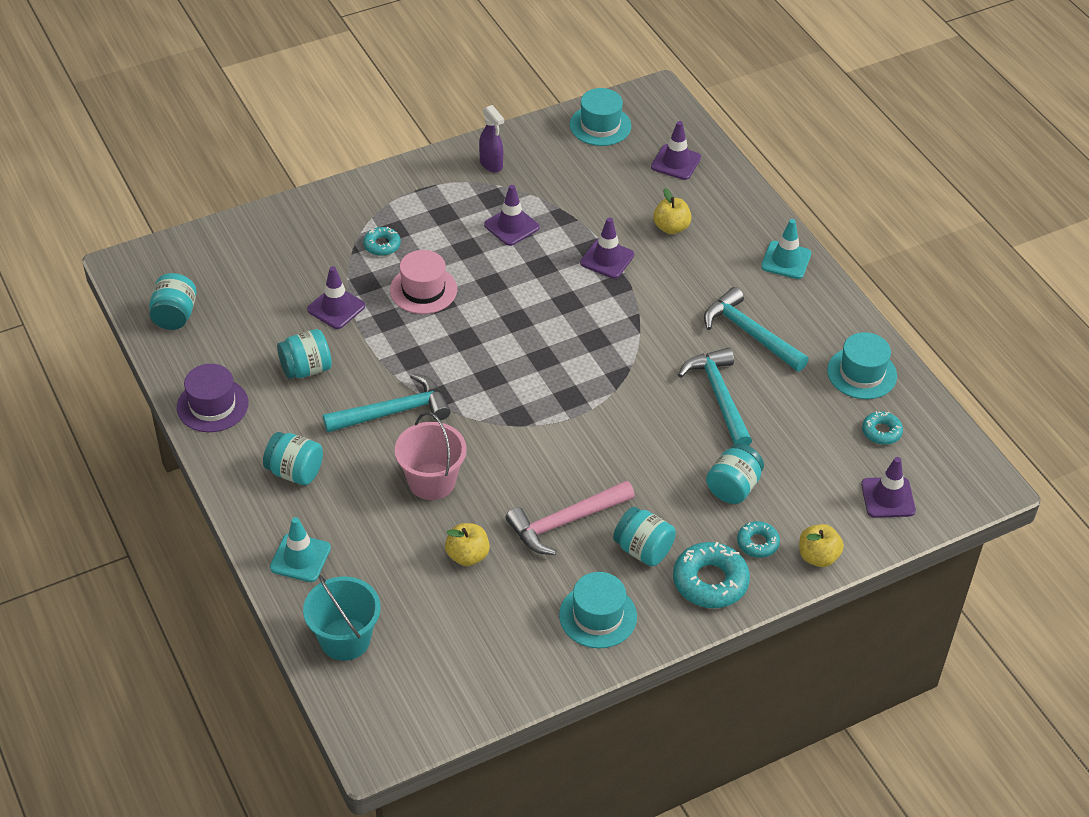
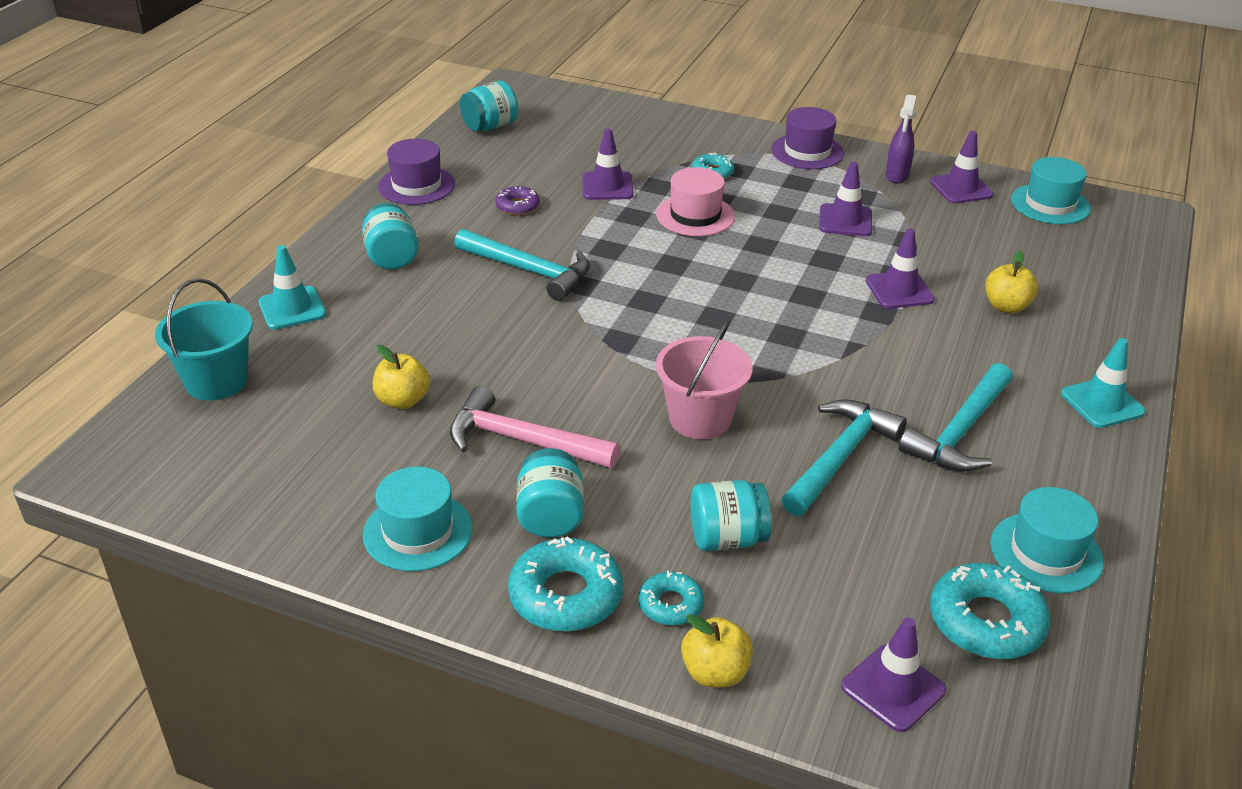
camera: 50 degrees right, 10 degrees down
(306, 369) = (517, 206): turquoise jar -> purple donut
(413, 182) = (807, 151): none -> purple hat
(432, 481) = (472, 332): pink bucket -> pink bucket (700, 418)
(676, 162) = (1091, 266): purple traffic cone -> purple traffic cone (961, 188)
(749, 333) = (960, 432): turquoise hammer -> turquoise hammer turned 150 degrees counterclockwise
(881, 432) = (986, 621): turquoise donut -> turquoise donut, size x1.76

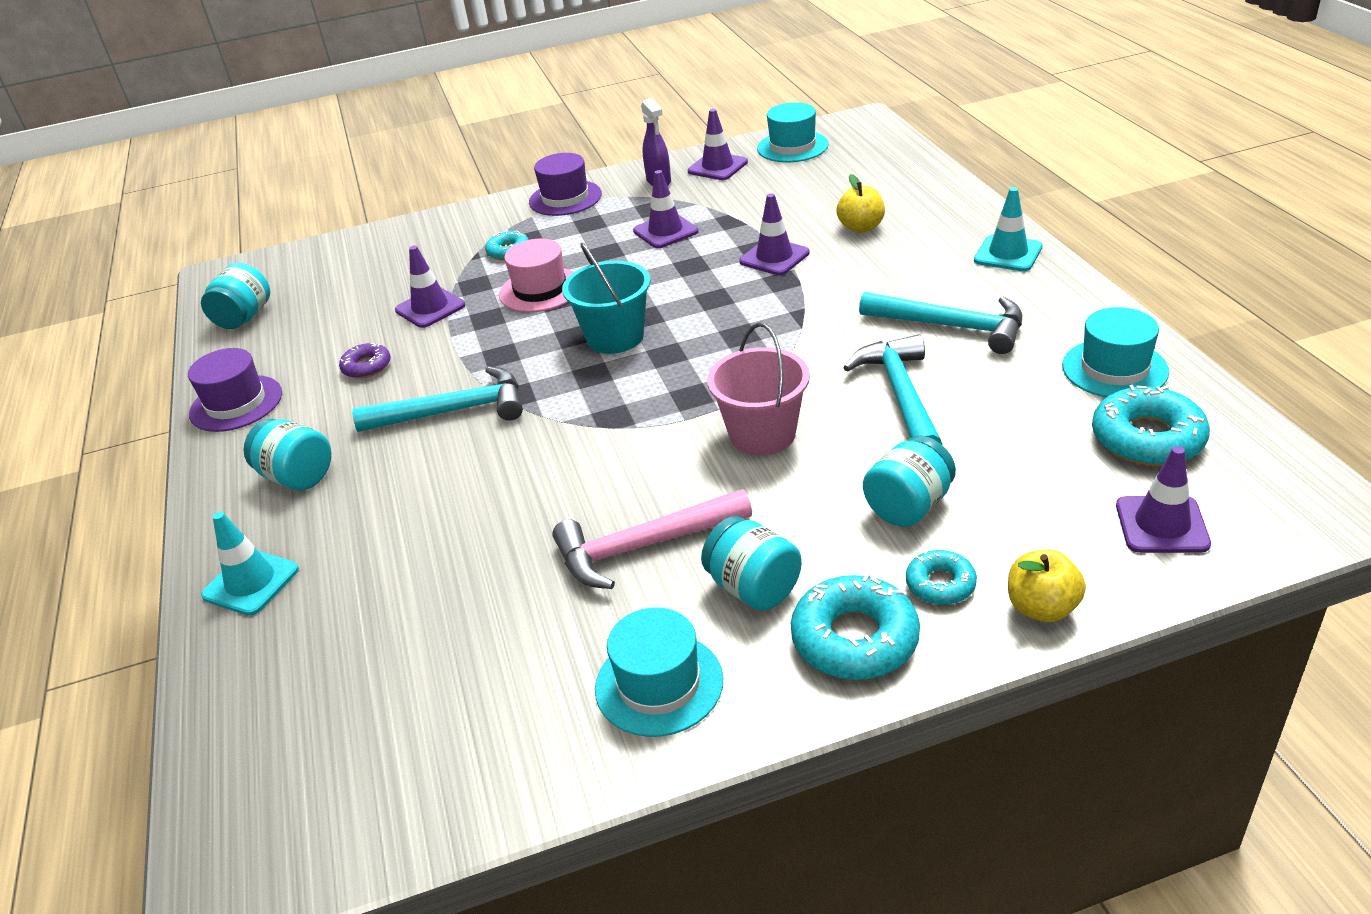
camera: 35 degrees left, 0 degrees up
(216, 381) = (257, 700): turquoise bucket -> turquoise bucket (615, 337)
(403, 400) = (485, 587): yellow apple -> none
(960, 432) = (952, 326): turquoise hammer -> turquoise hammer turned 60 degrees counterclockwise

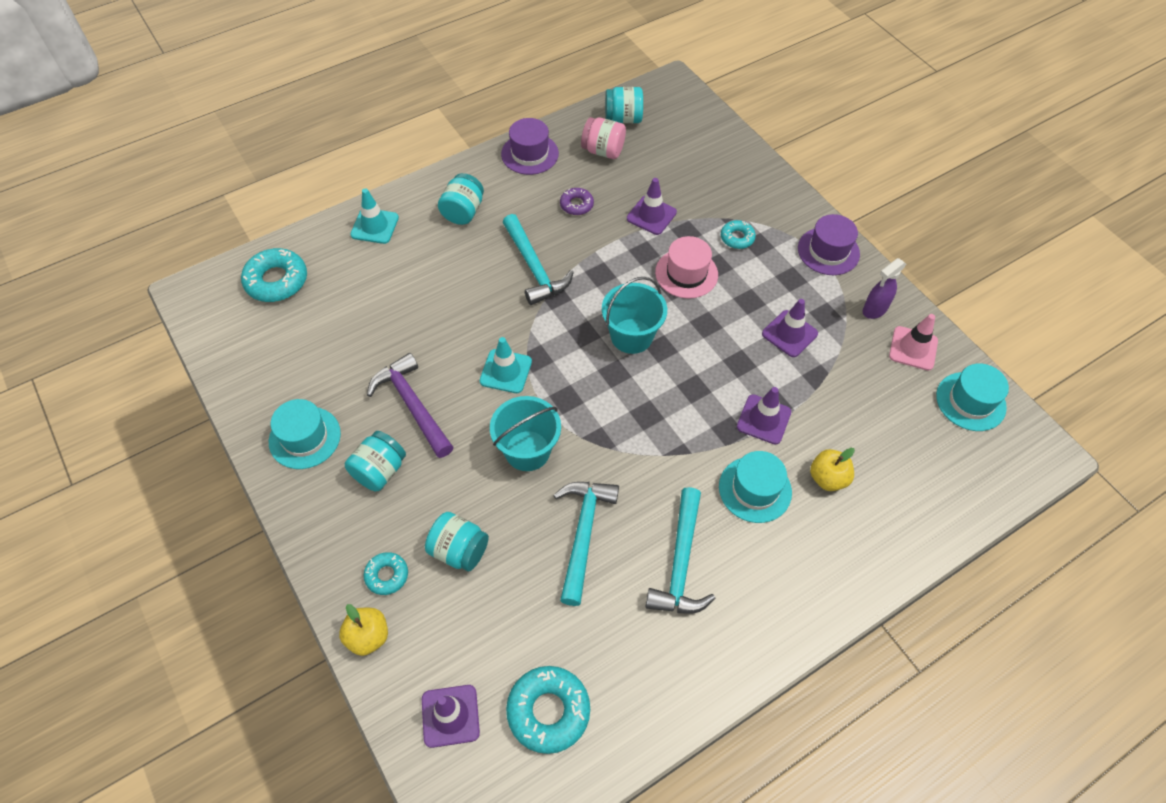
camera: 70 degrees right, 20 degrees up
(287, 338) = (603, 151): none -> pink jar
(643, 547) = (412, 405): pink hammer -> purple hammer
(717, 167) = (913, 348): purple traffic cone -> pink traffic cone
(762, 434) = (527, 450): pink bucket -> turquoise bucket
(854, 639) = (340, 531): turquoise donut -> turquoise donut (276, 281)
(900, 395) = (583, 534): turquoise hammer -> turquoise hammer turned 60 degrees counterclockwise
(1008, 254) = (806, 602): turquoise traffic cone -> turquoise traffic cone (505, 371)
(1114, 368) = (637, 690): turquoise hat -> turquoise hat (755, 489)

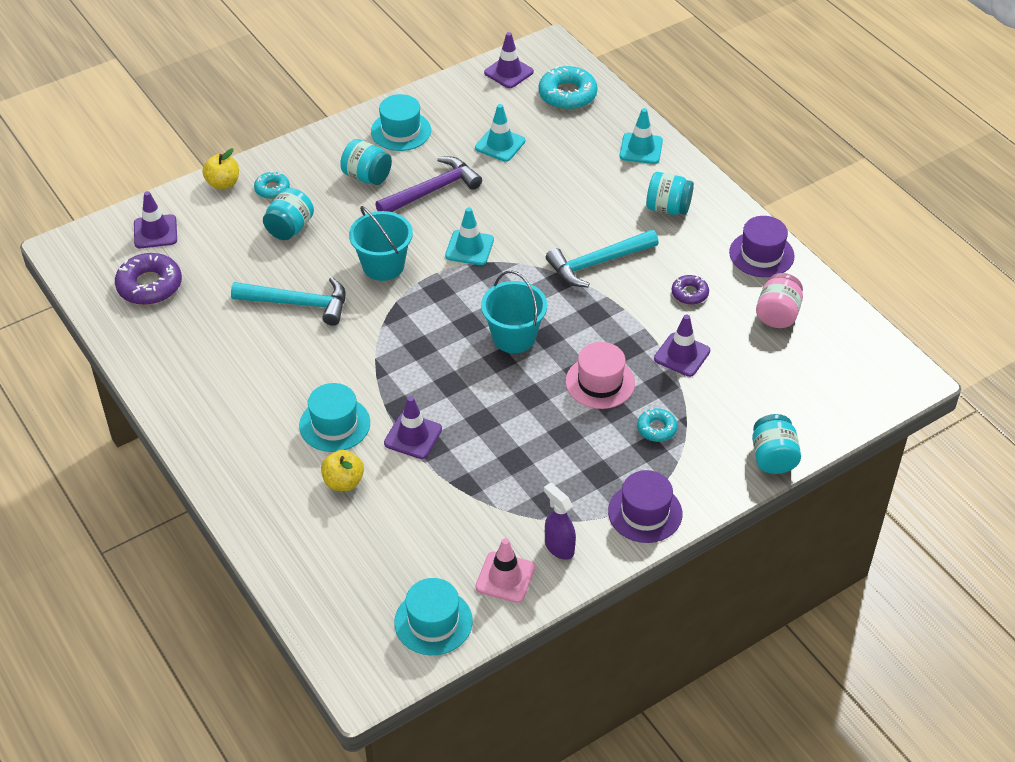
camera: 90 degrees right, 10 degrees down
(346, 342) = (500, 144): none -> turquoise traffic cone
(548, 711) = (149, 285): turquoise donut -> purple donut
(623, 118) = (835, 332): turquoise jar -> turquoise jar (773, 458)
(680, 563) = (264, 367): turquoise hammer -> none
(789, 334) = (521, 466): purple traffic cone -> purple traffic cone (508, 72)

